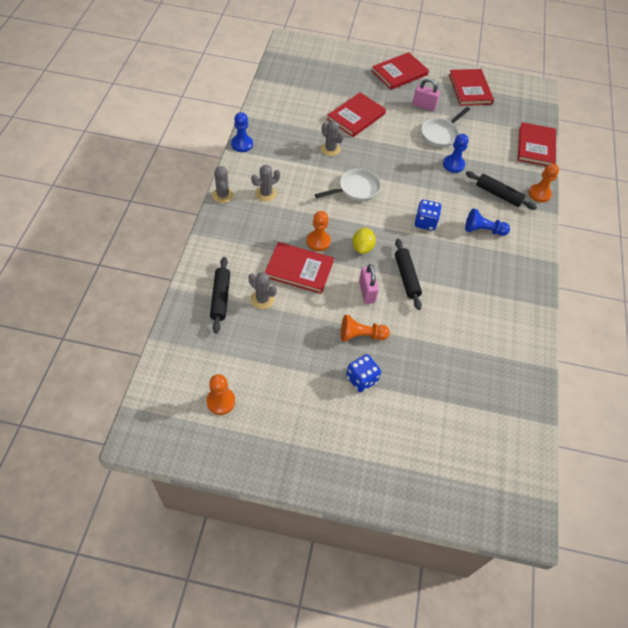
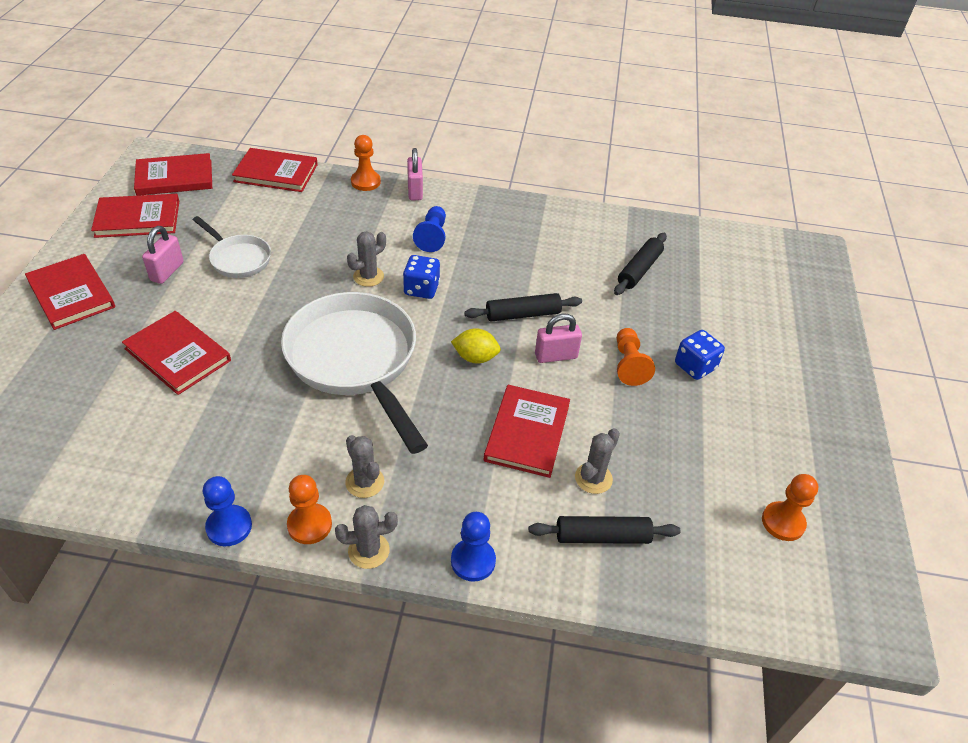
camera: 90 degrees left, 10 degrees down
(318, 241) = (468, 409): orange pawn -> orange pawn (309, 525)
(330, 149) = (258, 391): grey cactus -> grey cactus (368, 276)
(355, 189) = (355, 361): white pan -> white pan, size x1.98
(453, 165) = (306, 252): blue pawn -> blue pawn (473, 561)
(498, 194) = (367, 216): black rolling pin -> black rolling pin (639, 270)
(516, 100) = (174, 178): none -> red book
(536, 222) = (415, 191): none -> pink padlock

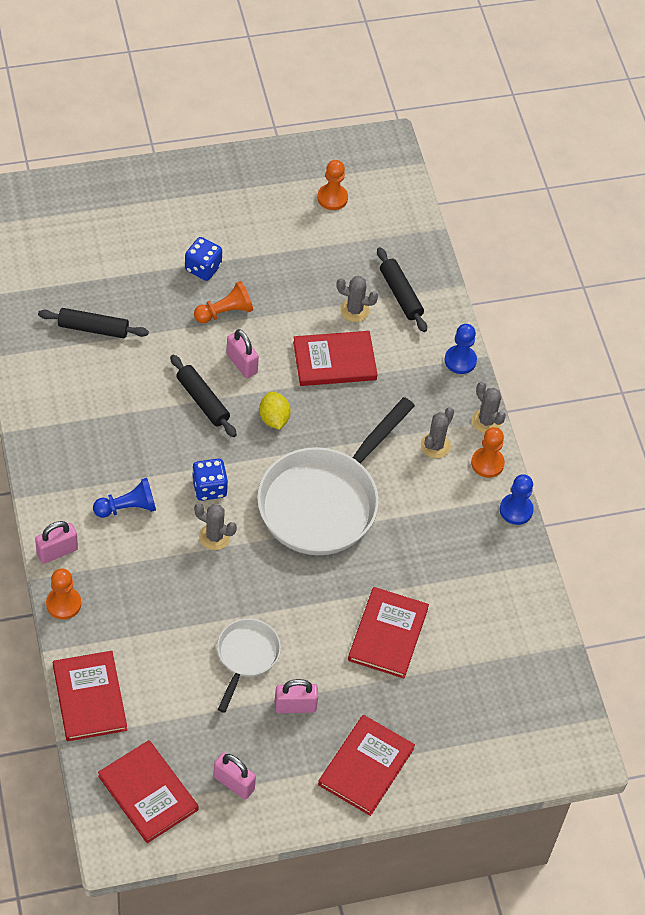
camera: 115 degrees left, 10 degrees up
(138, 218) = (234, 783): red book -> pink padlock

